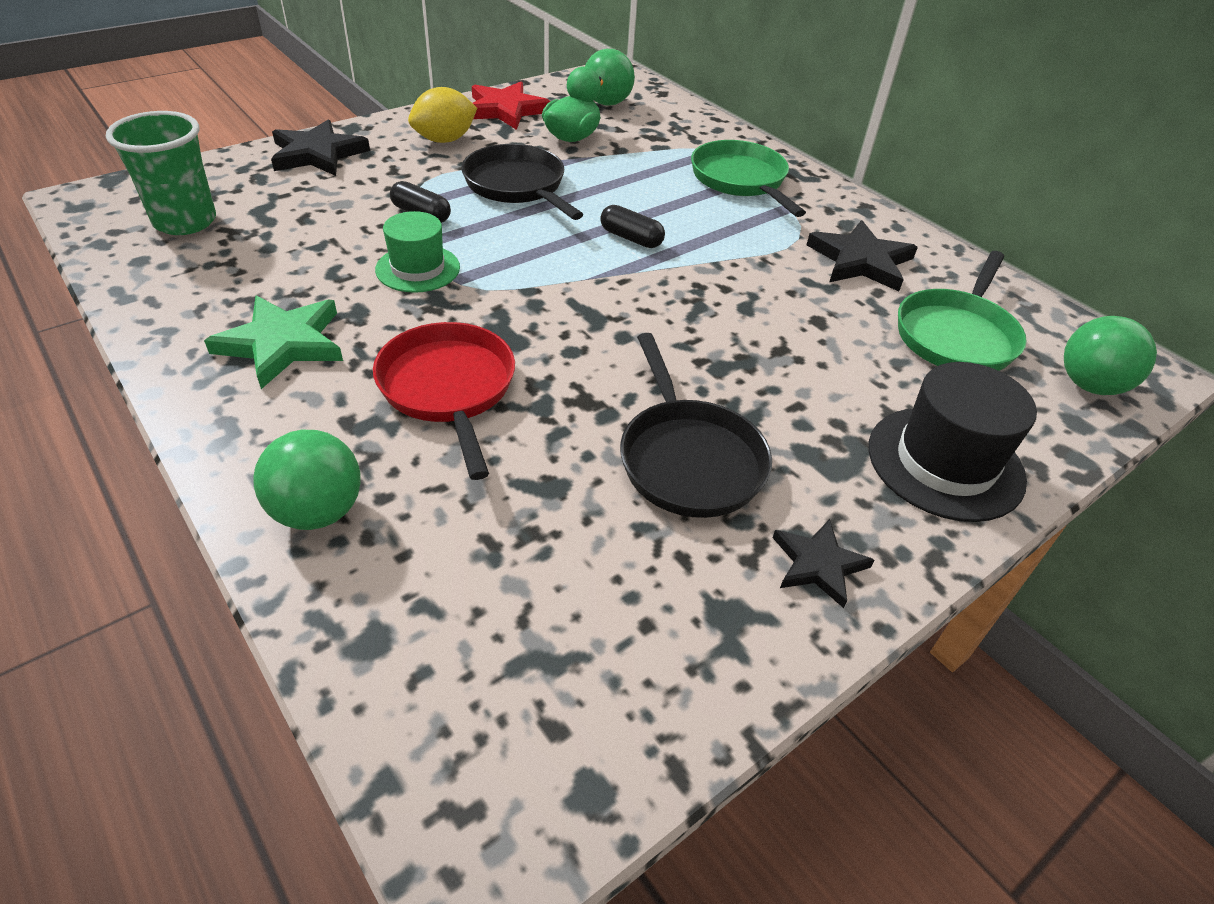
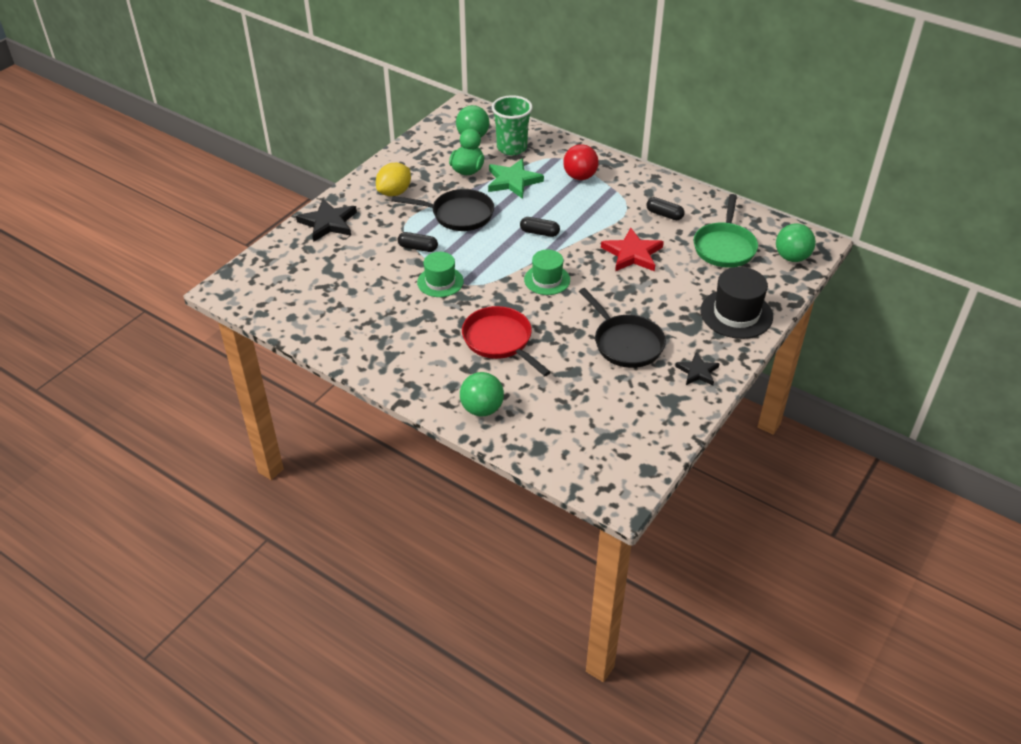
camera: 15 degrees left, 0 degrees up
(185, 221) = (294, 288): green cup -> green cup (512, 148)
(282, 344) = (404, 341): green star -> green star (513, 181)
(506, 110) = (415, 159): red star -> red star (632, 254)
(517, 186) = (458, 214): black pan -> black pan turned 150 degrees clockwise
(600, 309) = (547, 280): none -> green hat
(741, 180) = (580, 177): green pan -> red ball
(860, 261) = (664, 214): black star -> black capsule

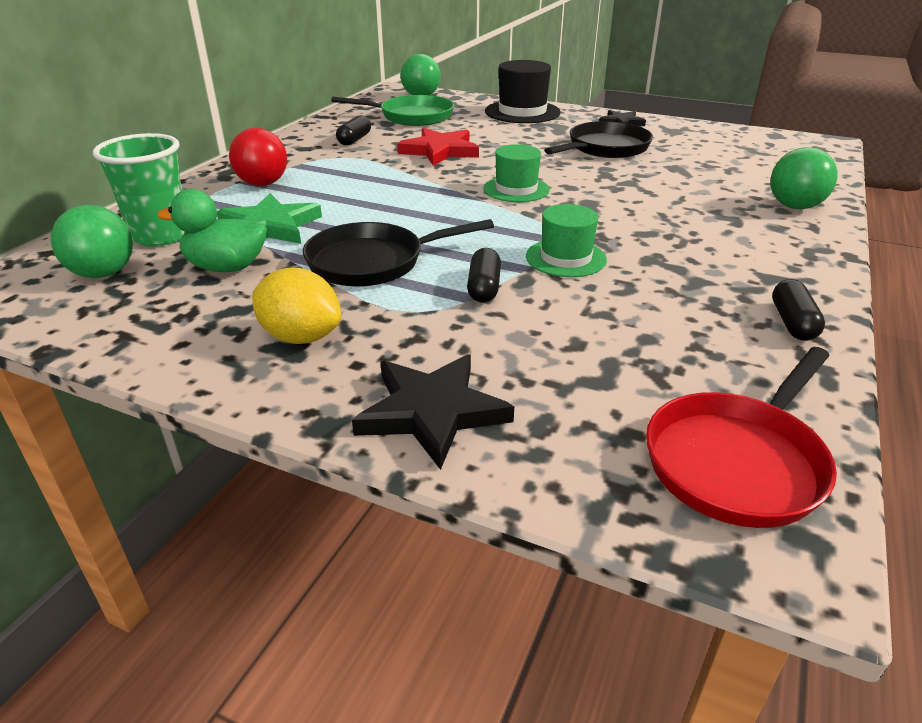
camera: 100 degrees left, 10 degrees down
(458, 214) = (373, 262): black pan -> black pan turned 105 degrees counterclockwise
(500, 341) = (662, 206): red pan -> red pan (738, 461)
(539, 233) = (410, 200): black capsule -> black capsule (792, 323)

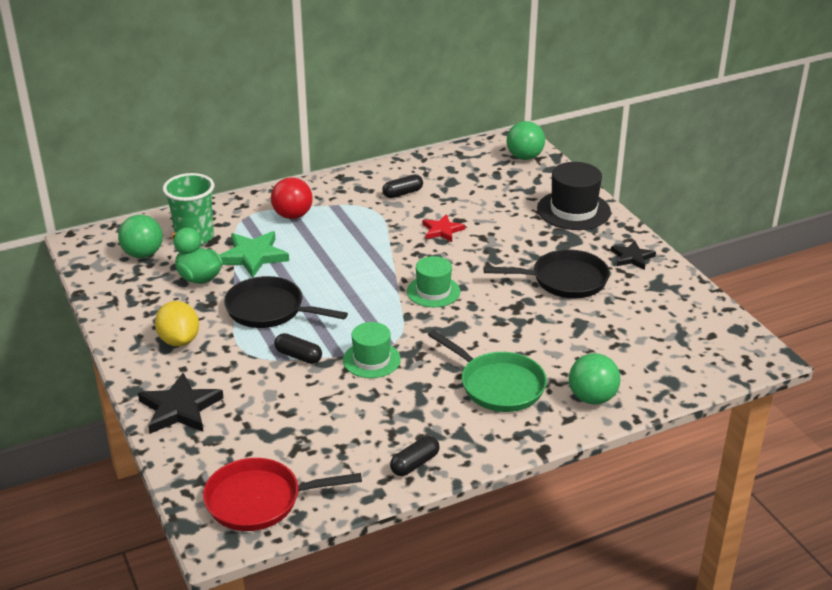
camera: 40 degrees right, 0 degrees up
(411, 116) = (479, 181): green pan -> green pan (498, 385)
(440, 151) = (442, 230): red star -> red star, size x0.62
(484, 287) = (298, 356): black capsule -> black capsule turned 75 degrees clockwise

